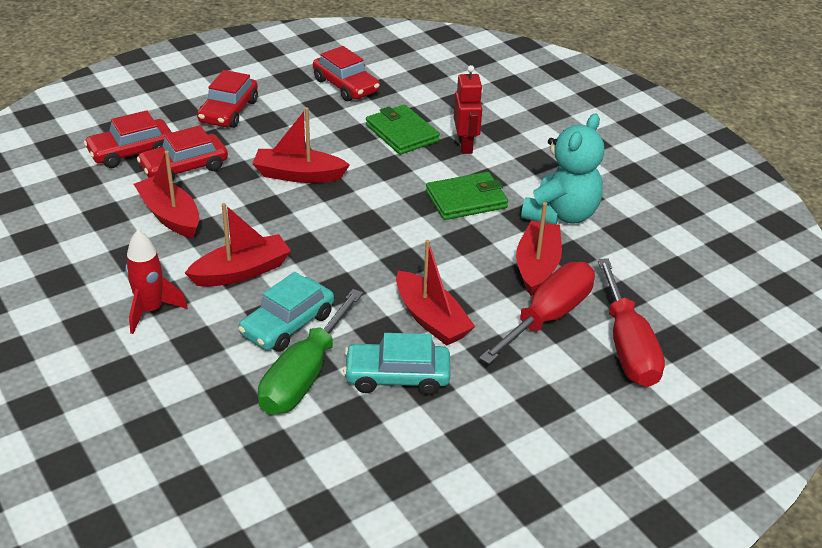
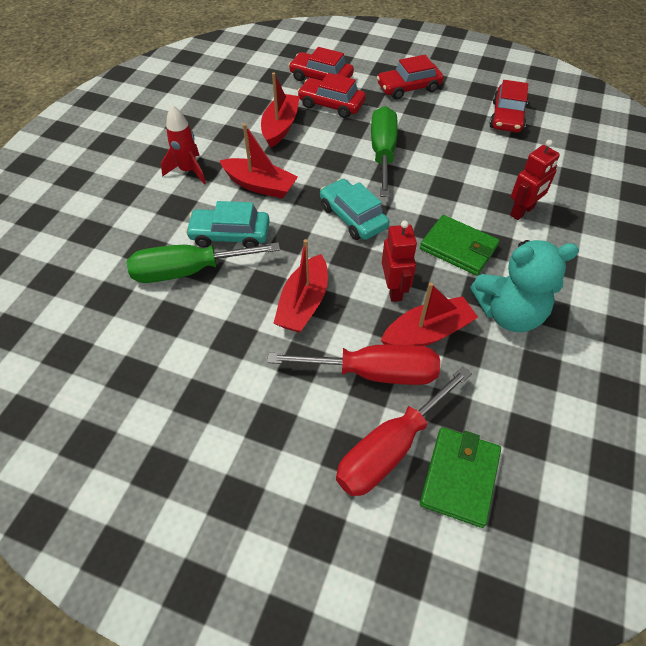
camera: 55 degrees right, 15 degrees up
(298, 175) = (383, 153): red boat -> green screwdriver
(397, 376) = (227, 319): turquoise car -> turquoise car (353, 217)
(402, 133) = (491, 172): green wallet -> green wallet (459, 477)
(472, 259) = (394, 289): none -> red robot

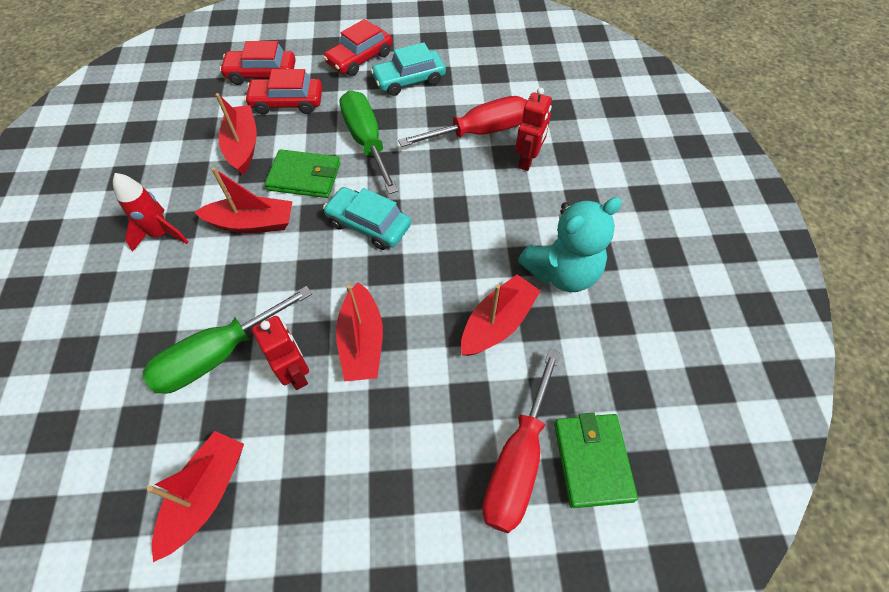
camera: 25 degrees left, 5 degrees up
(131, 366) = (206, 495): none -> red boat
(230, 235) = (246, 294): turquoise car -> turquoise car (409, 80)
(374, 373) = (466, 388): red screwdriver -> red screwdriver (480, 132)
(394, 289) = (445, 289): red robot -> red robot (295, 372)
(458, 248) = (486, 220): green wallet -> green wallet (304, 176)
(507, 117) = (470, 62): red car -> none

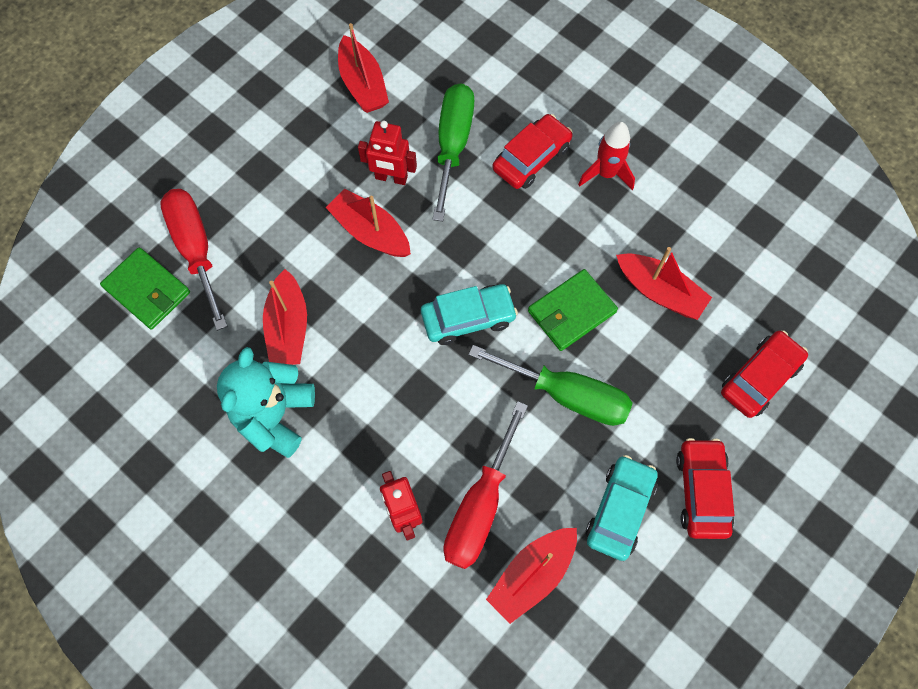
camera: 135 degrees right, 10 degrees up
(252, 223) = (555, 239): red boat -> red boat (532, 574)
(287, 102) = (690, 369): red car -> red car (531, 158)

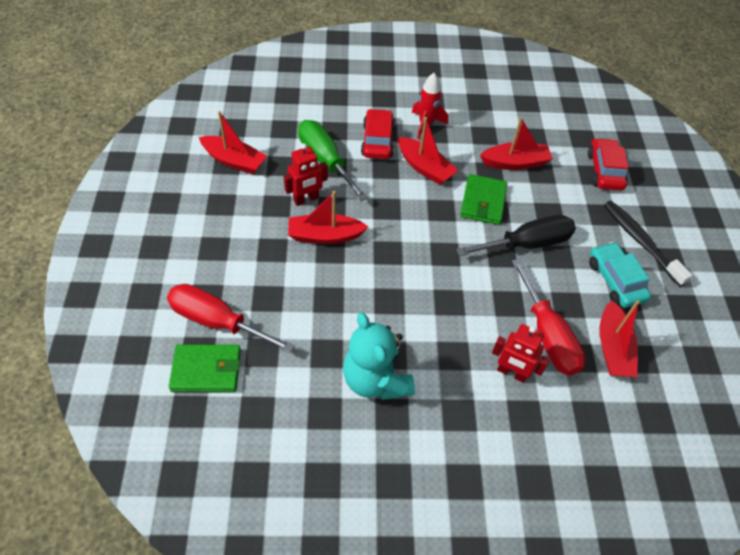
camera: 45 degrees left, 15 degrees down
(288, 327) = (330, 323): red boat -> red boat (424, 167)
(468, 318) = (432, 242): turquoise car -> none
(567, 395) = (527, 244): green screwdriver -> black screwdriver
(702, 491) = (640, 241): red car -> black toothbrush

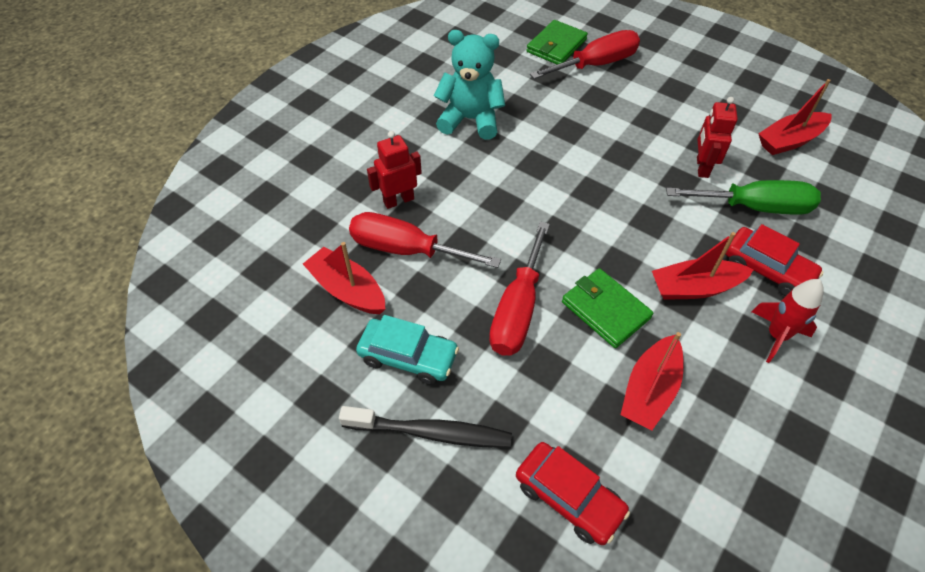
camera: 130 degrees right, 0 degrees up
(325, 236) = (643, 159): red boat -> none
(527, 244) = (517, 309): black screwdriver -> red screwdriver

